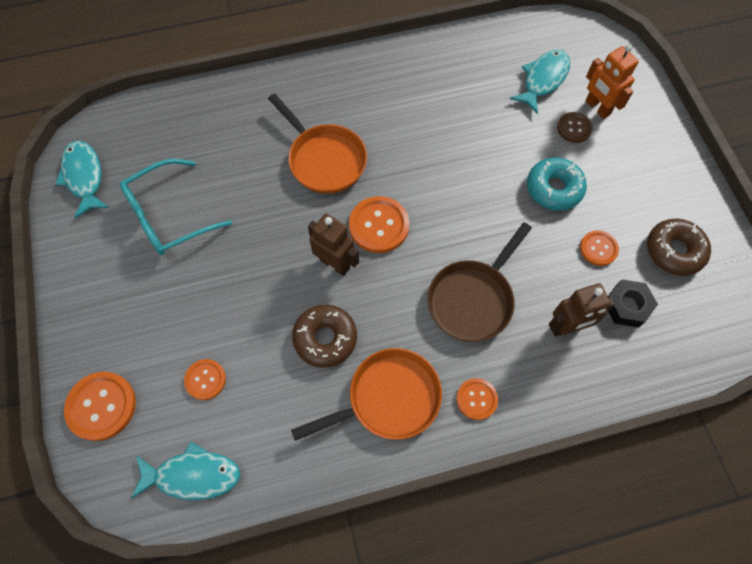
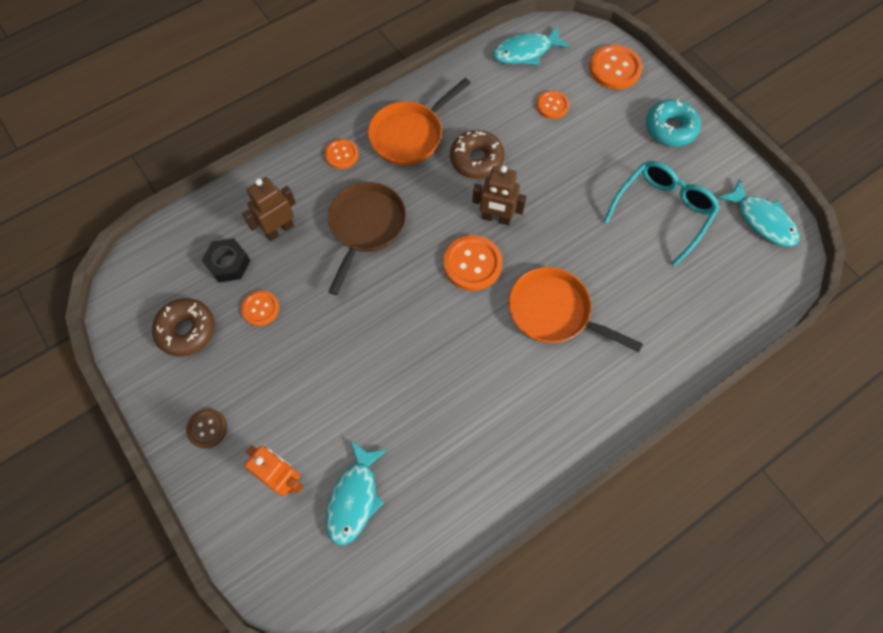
camera: 160 degrees right, 0 degrees up
(554, 188) = (314, 358): turquoise donut -> turquoise donut (670, 128)
(574, 128) = (306, 440): brown button -> brown button (207, 428)

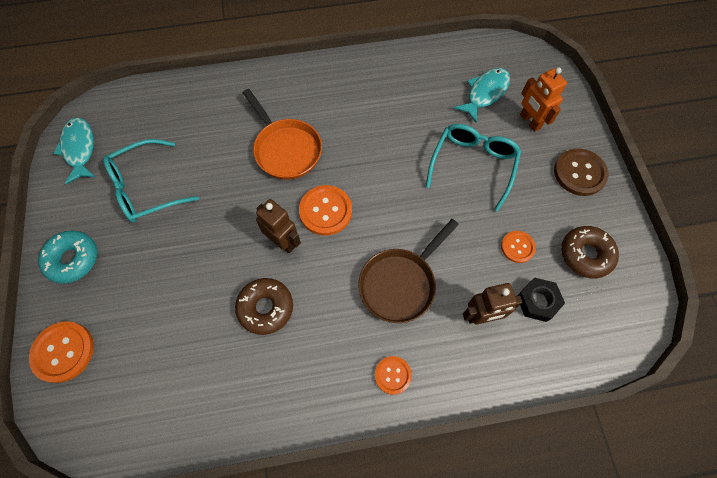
camera: 155 degrees left, 0 degrees up
(207, 428) = (579, 173): brown button -> brown button, size x1.64
(336, 383) = (472, 165): none -> turquoise glasses
(410, 135) = (314, 367): orange pan -> none
(525, 52) = (133, 421): turquoise fish -> none
(552, 105) = (156, 336): orange button -> none

